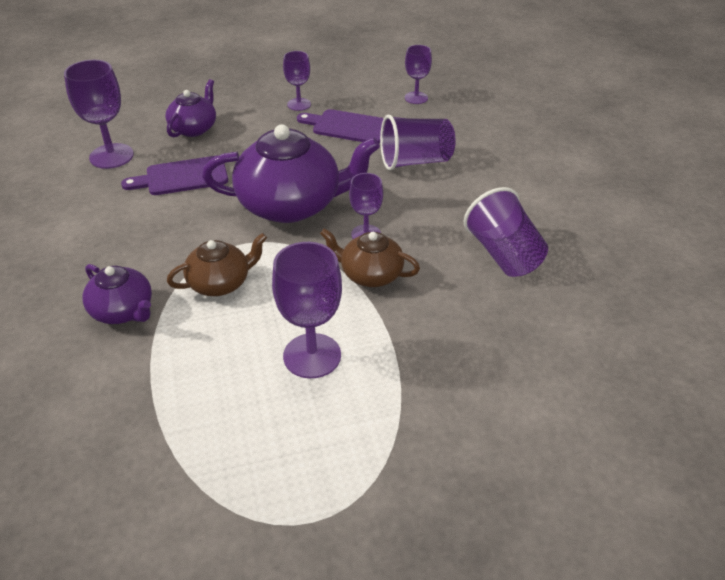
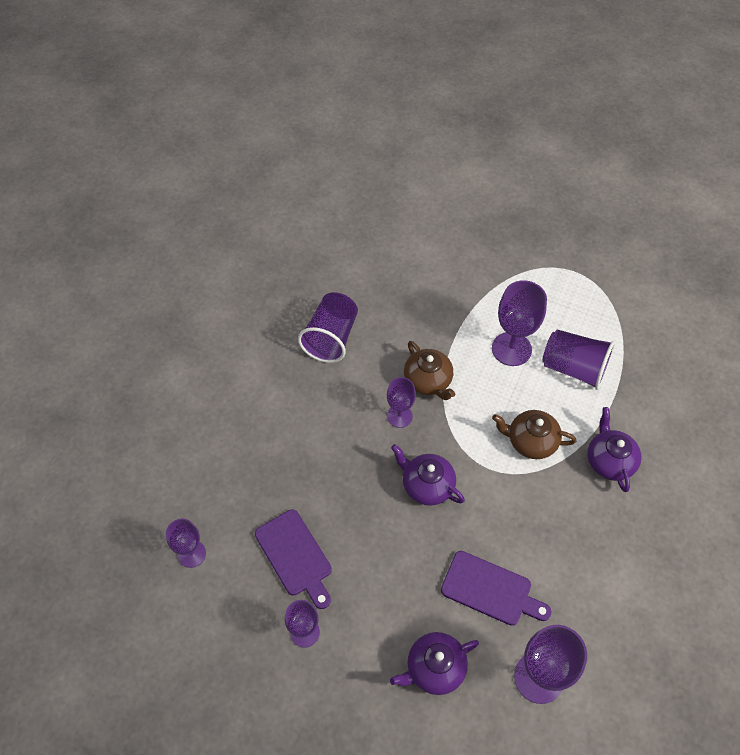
camera: 140 degrees left, 15 degrees up
(291, 205) = (427, 485): purple teapot -> purple teapot, size x0.54
(415, 161) = (289, 465): purple cup -> purple cup (574, 368)

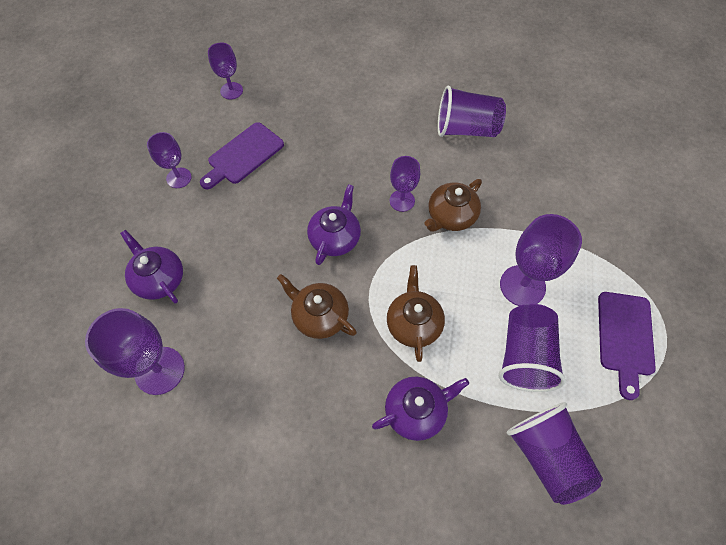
camera: 75 degrees right, 5 degrees up
(490, 590) = (240, 312): purple cutting board -> purple cutting board (625, 337)
(508, 517) = (319, 316): none -> brown teapot
(655, 381) = (546, 455): none -> purple cup

